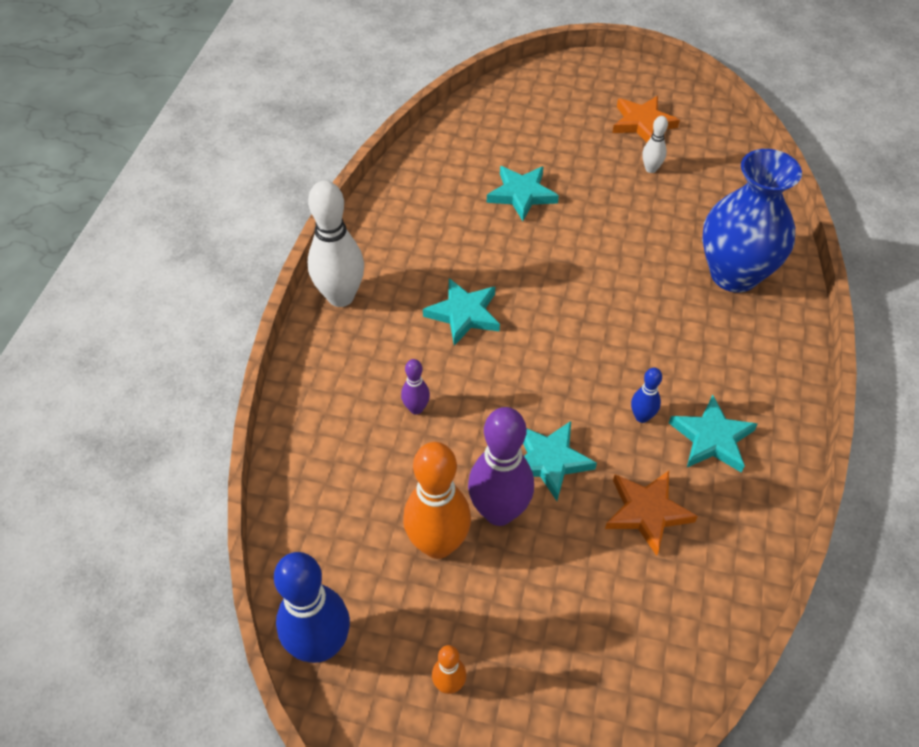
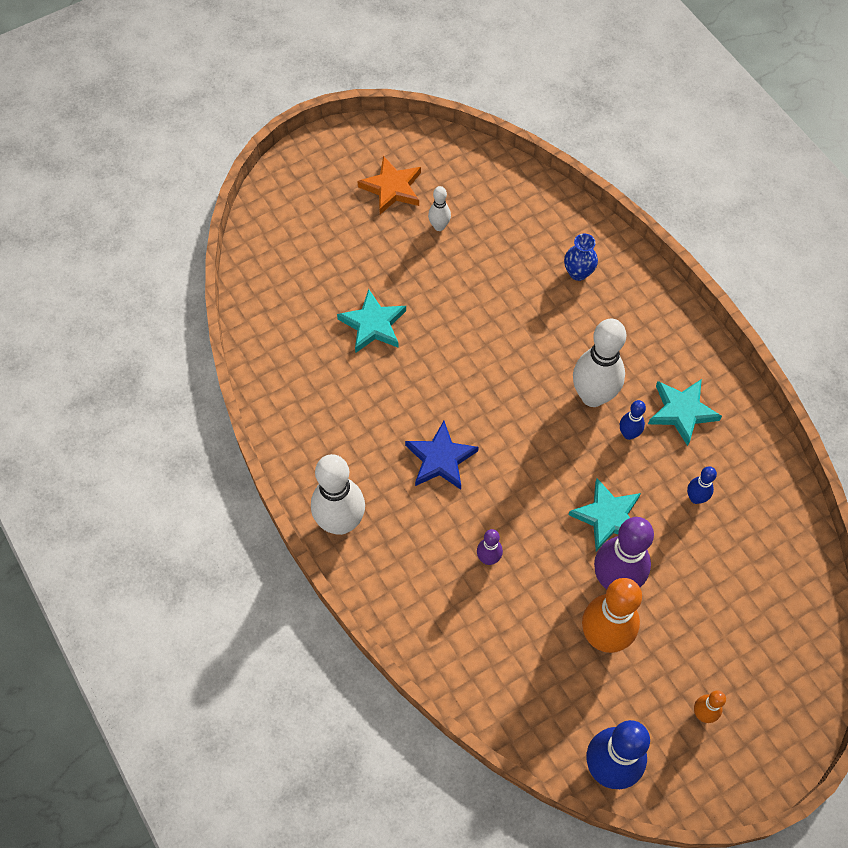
camera: 45 degrees left, 10 degrees up
(464, 314) = (440, 459): turquoise star -> blue star
(642, 366) = (593, 396): none -> white bowling pin
(647, 512) = (695, 498): orange star -> blue bowling pin
(734, 274) = (578, 273): blue vase -> blue vase, size x0.43

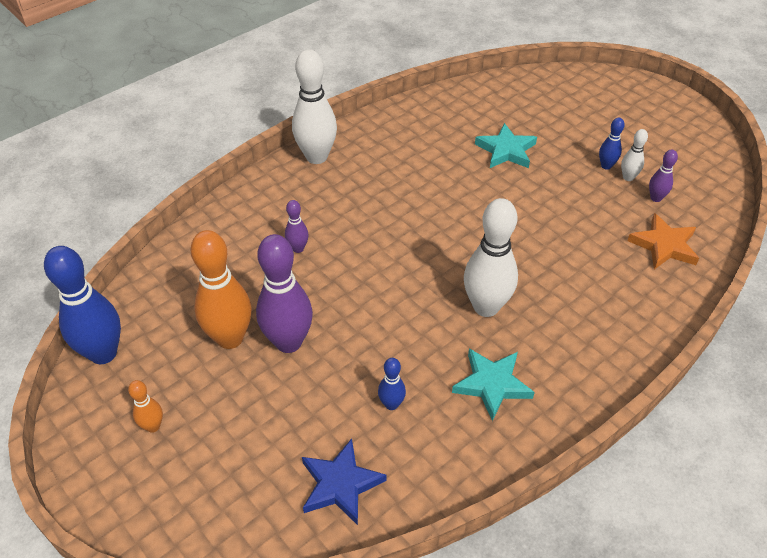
camera: 80 degrees right, 15 degrees down
(392, 188) = (652, 143): orange star -> orange star (664, 245)
(440, 459) = (388, 207): blue star -> blue star (340, 484)
(473, 213) = (655, 198): none -> purple bowling pin
(578, 273) = (626, 282): blue vase -> none
(607, 517) = (355, 330): turquoise star -> none
(628, 434) = (451, 339): blue bowling pin -> blue bowling pin (606, 166)

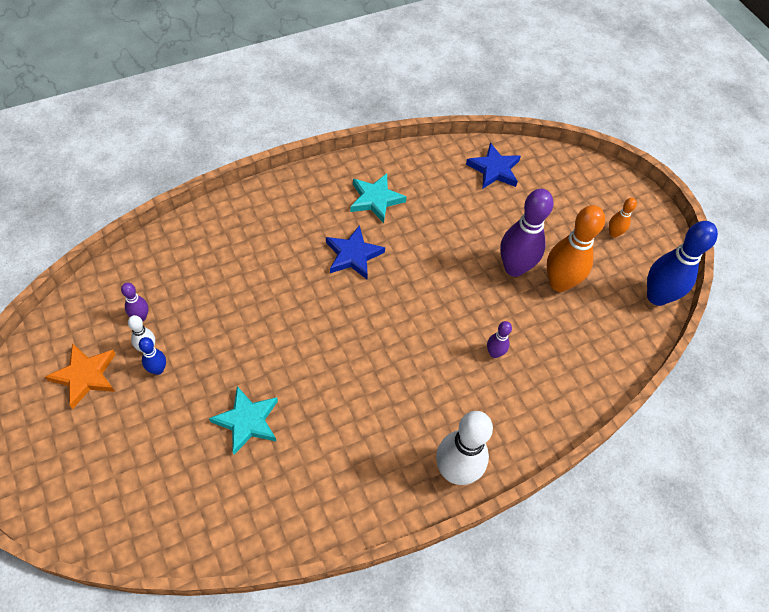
camera: 170 degrees left, 10 degrees up
(391, 404) = (449, 205): blue bowling pin -> none
(486, 307) = (353, 255): white bowling pin -> blue star
(664, 245) = (174, 268): orange star -> orange star (85, 376)

